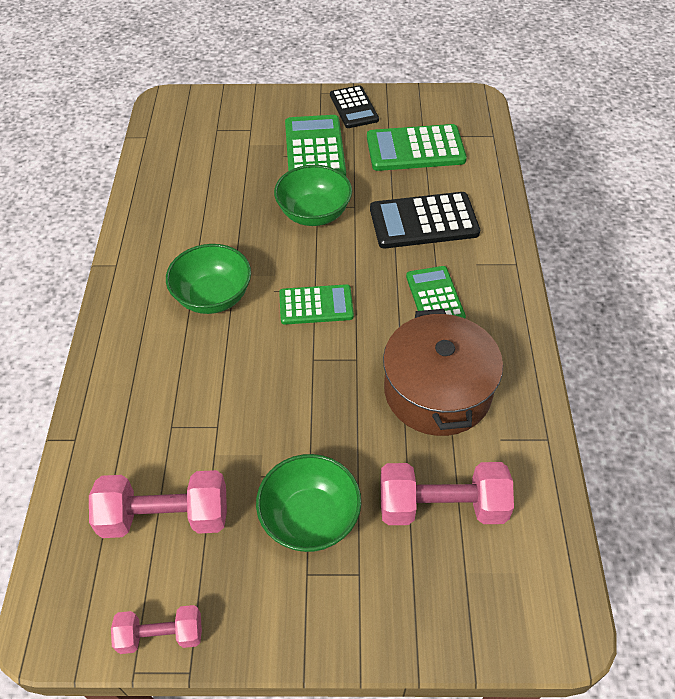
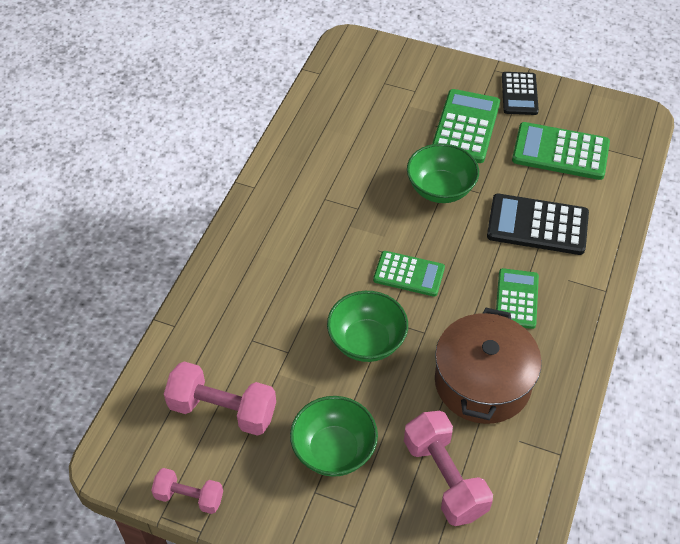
camera: 20 degrees right, 0 degrees up
(213, 297) = (324, 240): green bowl -> green bowl (366, 341)
(442, 506) = (444, 478): pink dumbbell -> pink dumbbell turned 45 degrees clockwise

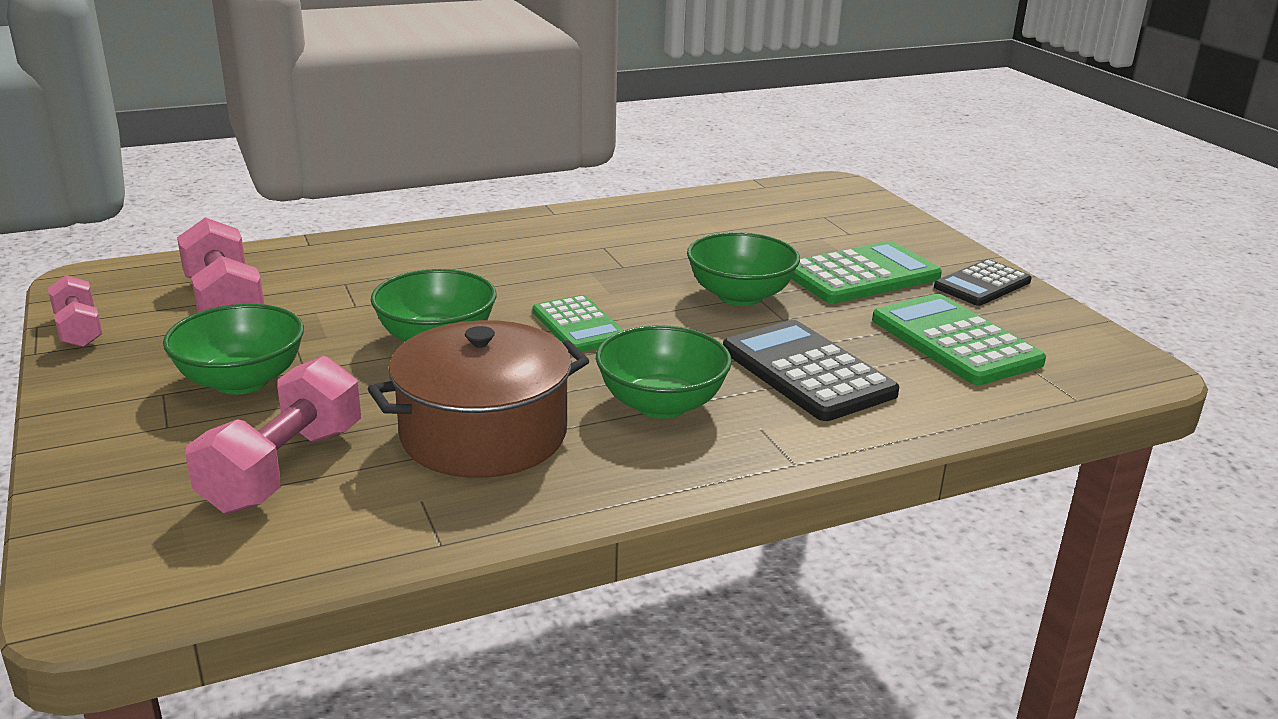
camera: 45 degrees right, 25 degrees down
(517, 299) = (661, 404): green calculator -> green bowl

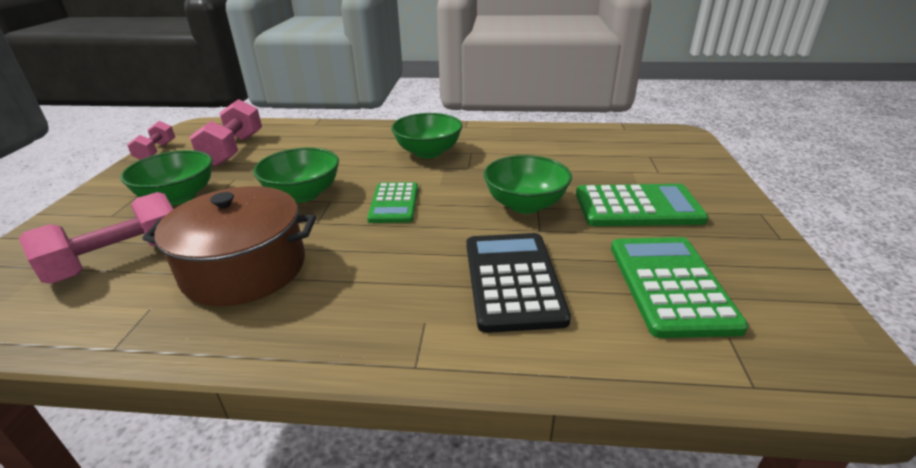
camera: 30 degrees right, 5 degrees up
(661, 404) = (377, 278): green bowl -> green bowl (428, 152)
(982, 284) = (742, 237): black calculator -> none

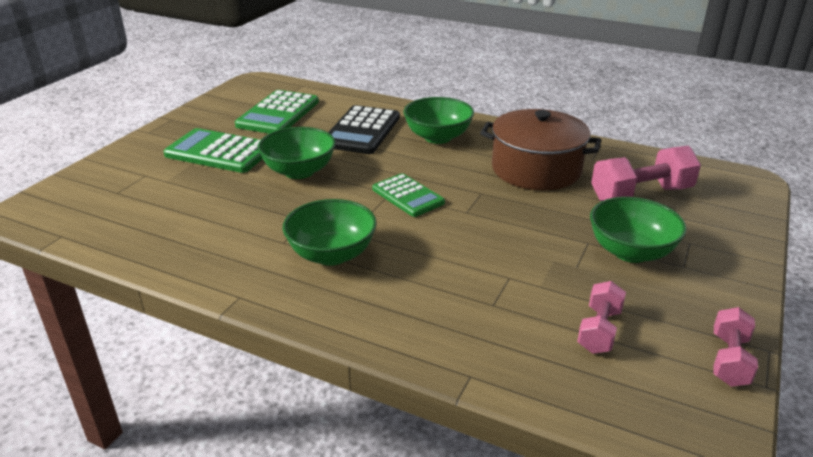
camera: 160 degrees left, 0 degrees up
(233, 150) = (599, 330): pink dumbbell -> pink dumbbell, size x0.60
(303, 194) = (493, 225): green bowl -> green bowl (438, 137)
(394, 203) = (408, 196): green calculator -> green calculator turned 120 degrees clockwise

